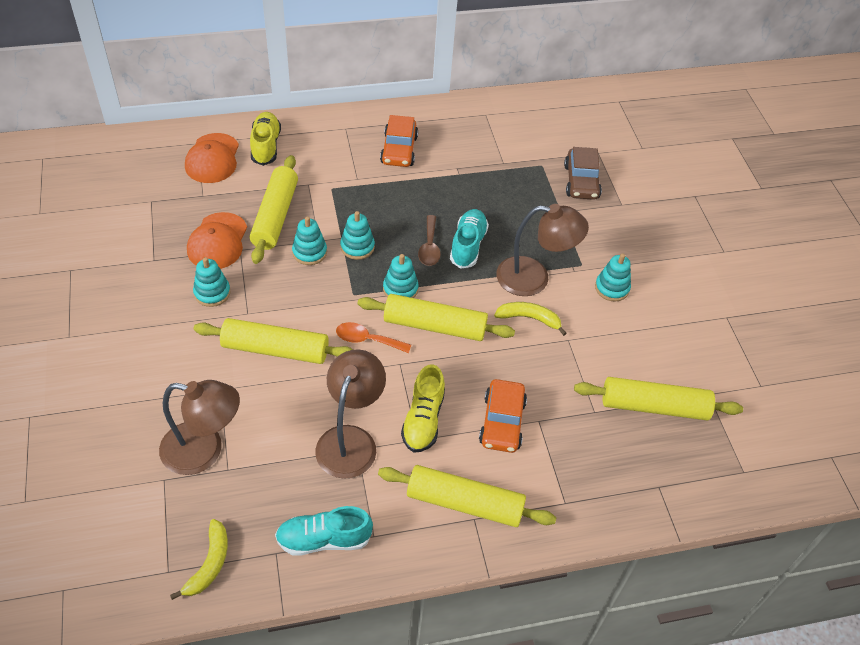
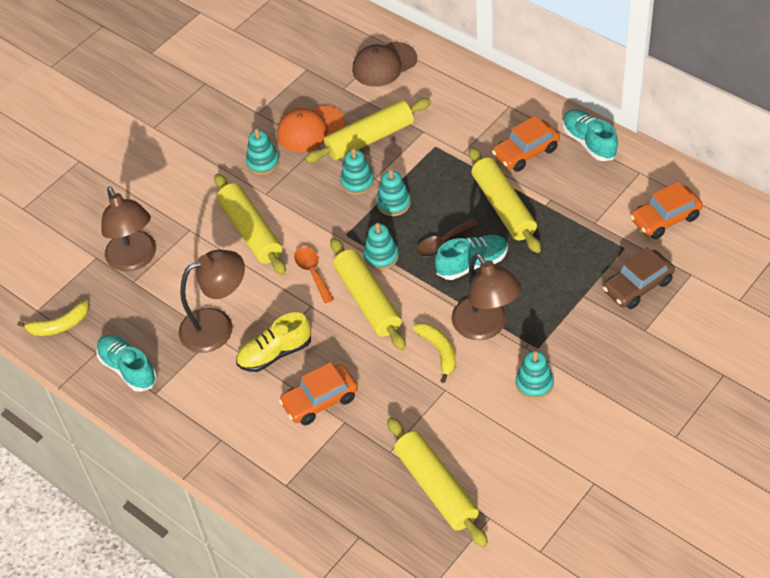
camera: 60 degrees right, 0 degrees up
(212, 159) = (384, 65): orange cap -> brown cap
(266, 146) = (432, 80): yellow shoe -> none
(430, 117) = (588, 142): none -> turquoise shoe
(464, 503) = (228, 425): yellow rolling pin -> yellow rolling pin (503, 207)
(539, 131) = (665, 218): none -> orange car

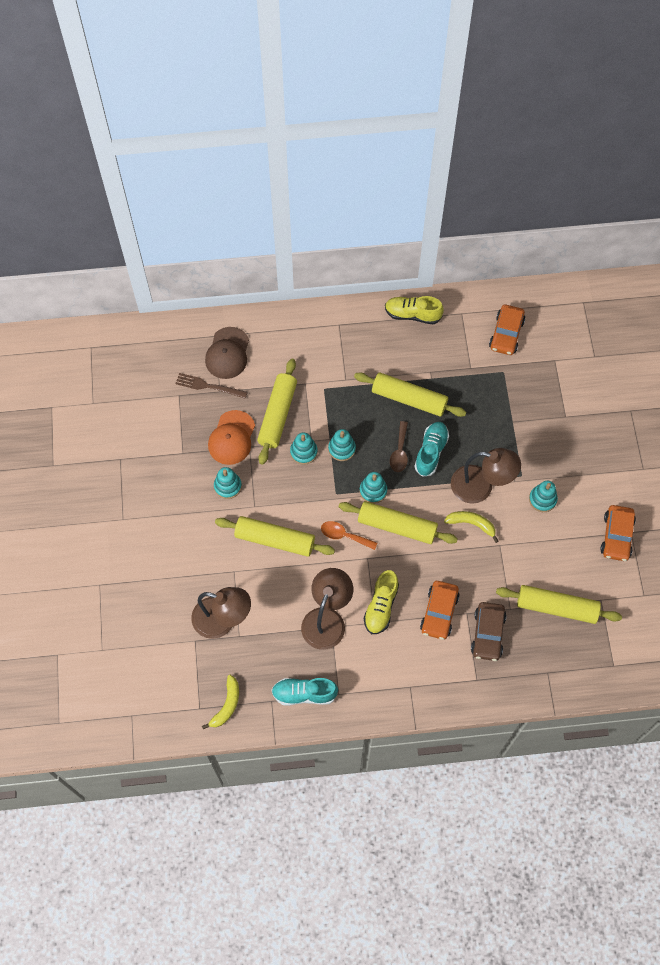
camera: 50 degrees left, 15 degrees up
(338, 78) = (208, 386): none -> brown fork
(525, 152) = (383, 350): orange car -> orange car (616, 536)
(588, 142) = (412, 314): turquoise shoe -> yellow shoe
(637, 286) = (534, 391): brown car -> brown car (488, 634)

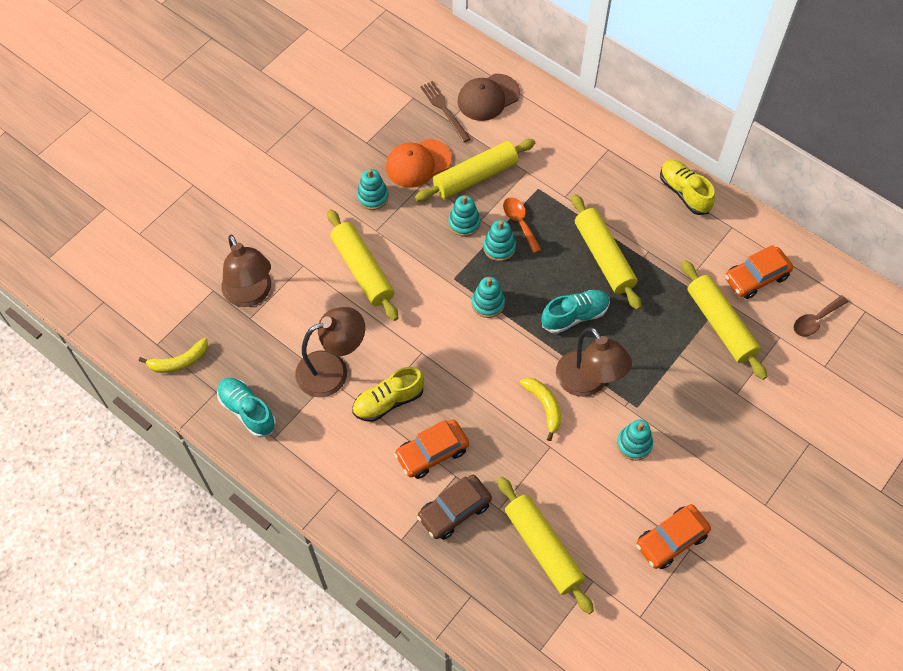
camera: 45 degrees right, 5 degrees down
(344, 535) = (422, 317): orange spoon -> orange spoon (519, 222)
(397, 526) = (476, 349): yellow rolling pin -> yellow rolling pin (720, 324)
(399, 452) = (546, 292): brown spoon -> brown spoon (815, 320)

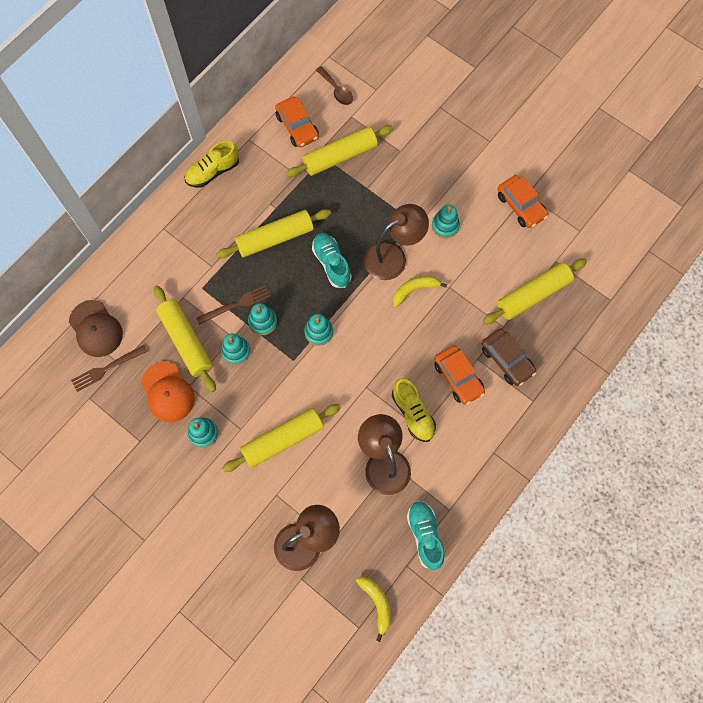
camera: 90 degrees left, 10 degrees up
(247, 411) = (425, 535): turquoise shoe -> turquoise shoe turned 120 degrees clockwise
(519, 222) = (237, 304): orange spoon -> brown fork

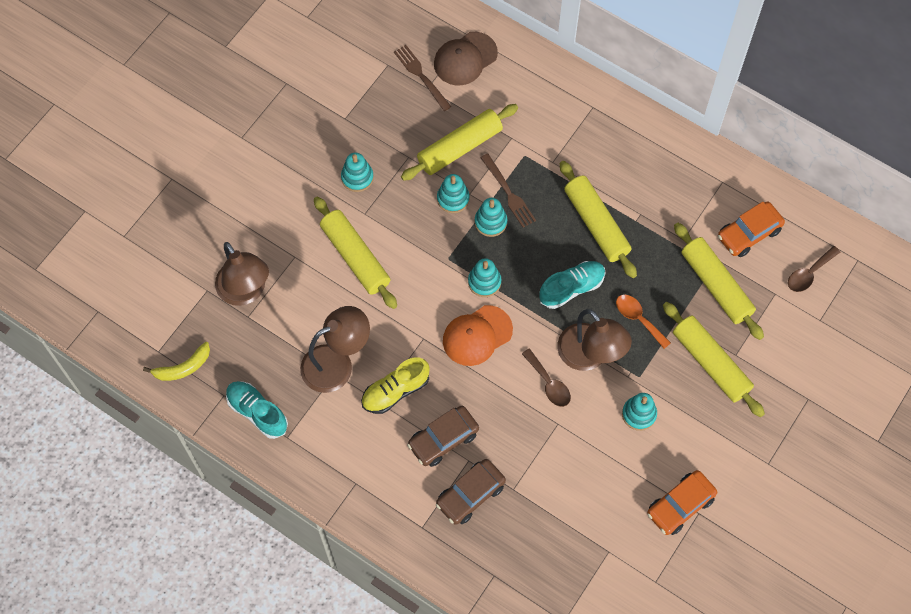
camera: 85 degrees right, 5 degrees down
(167, 392) = (400, 137): orange cap -> orange cap (477, 335)
(213, 172) = (672, 148): yellow shoe -> none
(363, 216) = (638, 319): none -> orange spoon
(414, 290) = (549, 383): yellow banana -> brown spoon
(425, 535) = (257, 412): turquoise shoe -> turquoise shoe turned 120 degrees counterclockwise
(458, 377) = (443, 439): orange car -> brown car
(532, 295) = (559, 523): yellow rolling pin -> yellow rolling pin (711, 363)

